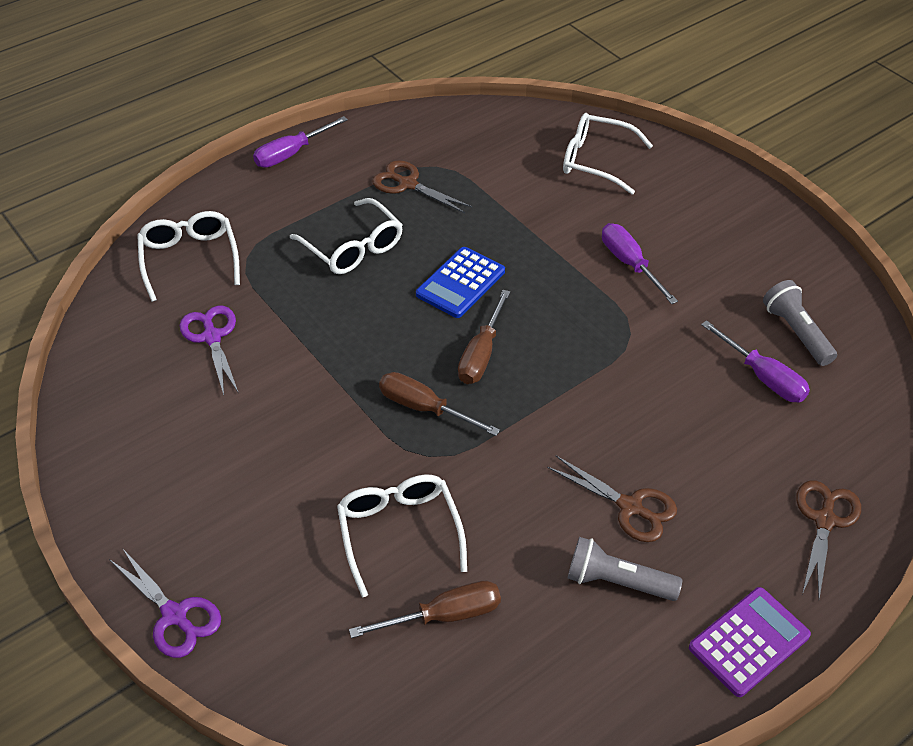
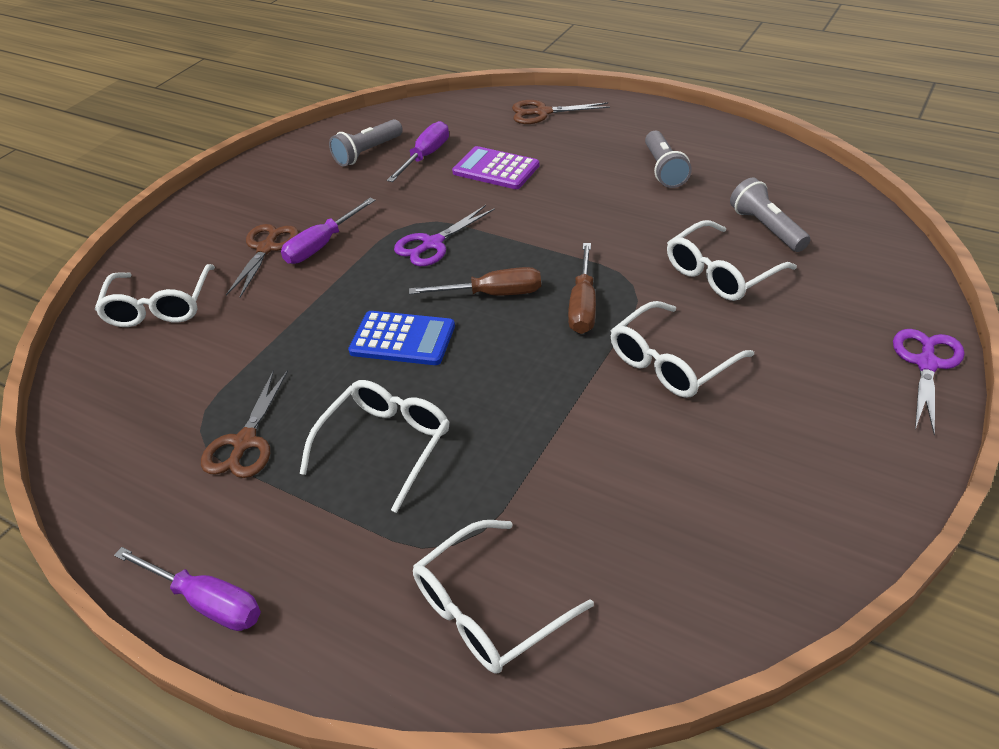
camera: 110 degrees left, 5 degrees down
(212, 337) = (606, 508): purple scissors -> purple scissors (432, 244)
(313, 435) = (671, 362): none -> white glasses
(444, 615) = (766, 228): brown screwdriver -> grey flashlight
(630, 507) = (596, 180): brown scissors -> brown scissors (266, 248)
(749, 642) = (659, 118): purple calculator -> purple calculator (496, 169)

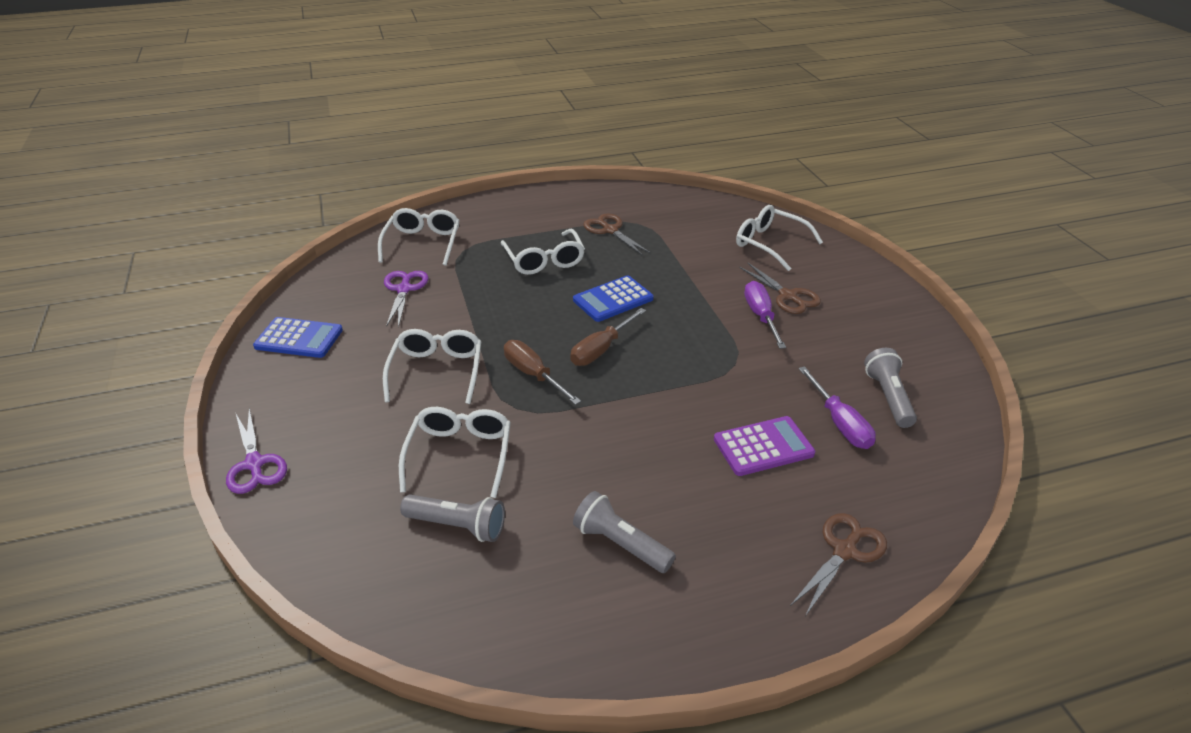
camera: 130 degrees right, 5 degrees down
(207, 602) = (535, 196): purple screwdriver -> none
(432, 244) = (695, 357): purple scissors -> purple scissors (404, 289)
(806, 514) = (299, 338): none -> blue calculator

